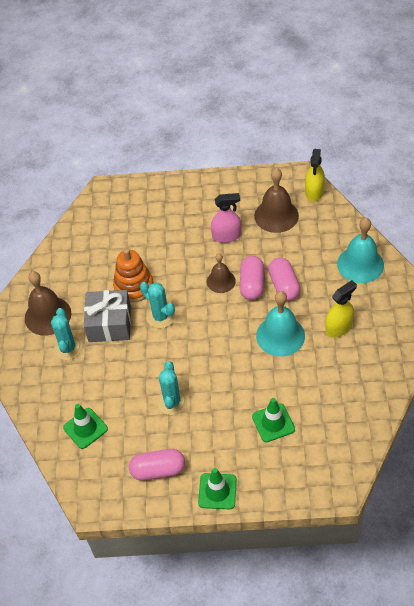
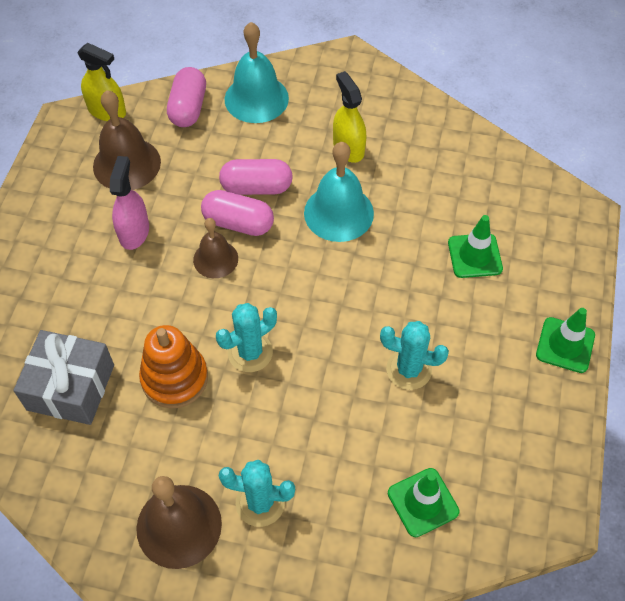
camera: 80 degrees left, 5 degrees up
(109, 324) = (235, 428): grey gift -> grey gift (71, 387)
(158, 470) = (518, 412): pink capsule -> pink capsule (188, 108)

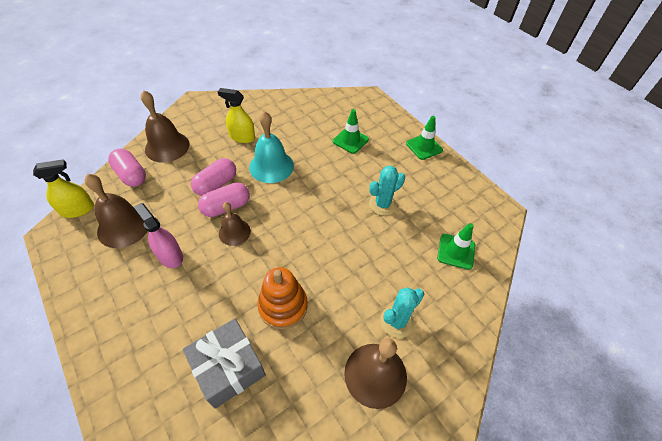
camera: 50 degrees left, 5 degrees down
(250, 352) = (306, 259): turquoise cactus -> none
(256, 98) = (167, 146): turquoise bell -> brown bell

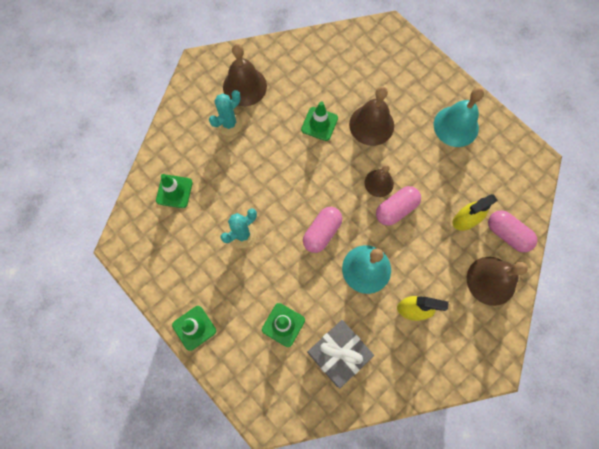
camera: 175 degrees right, 20 degrees up
(78, 209) = (532, 186): yellow spray bottle -> yellow spray bottle (465, 220)
(118, 281) = (456, 126): none -> turquoise bell
(124, 226) = (480, 175): brown bell -> brown bell (371, 125)
(170, 256) = (425, 153): pink spray bottle -> none
(216, 184) = (416, 235): pink capsule -> pink capsule (322, 232)
(228, 368) = (347, 78): grey gift -> grey gift (338, 354)
(283, 306) = (319, 124): orange stacking toy -> green traffic cone

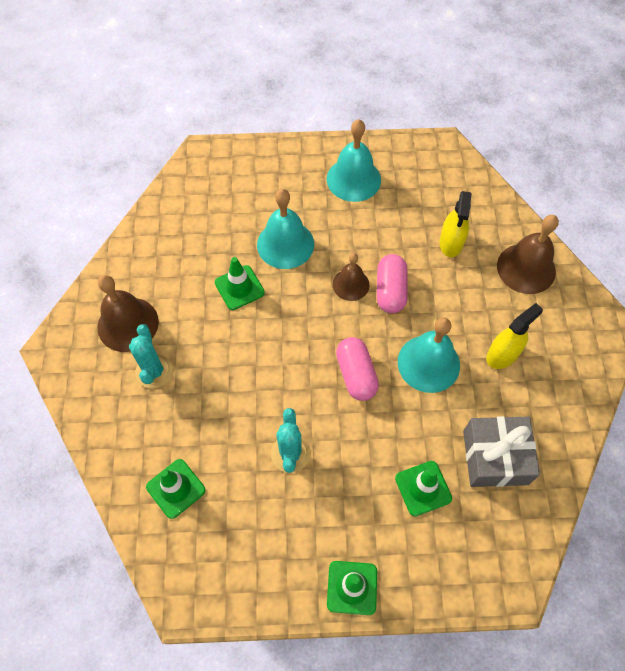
camera: 50 degrees left, 10 degrees down
(371, 125) = (285, 244): brown bell -> turquoise bell
(507, 234) = (492, 222): pink capsule -> none

